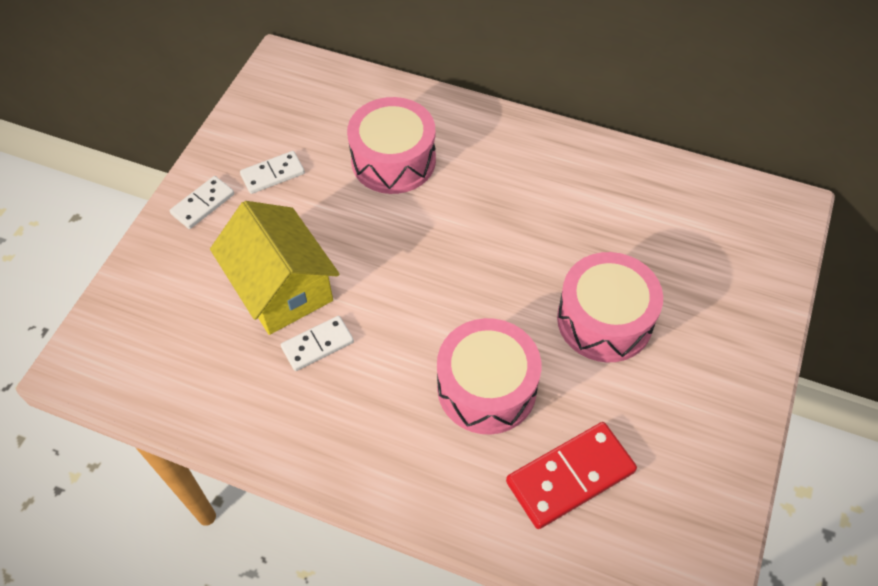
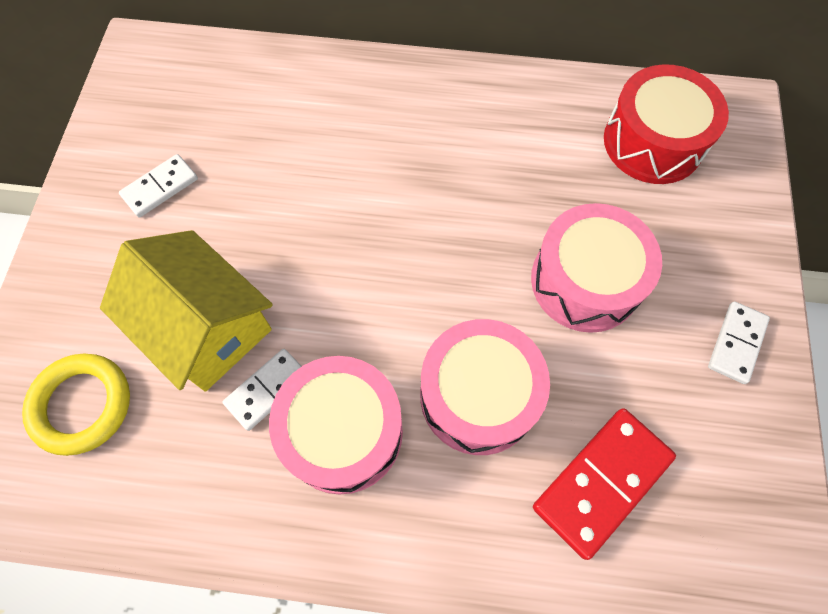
camera: 15 degrees left, 10 degrees up
(172, 323) = (82, 405): none -> yellow ring
(203, 204) = (84, 243): white domino -> white domino (736, 343)
(393, 160) = (298, 141): pink drum -> pink drum (343, 432)
(700, 221) = (653, 142): none -> red drum

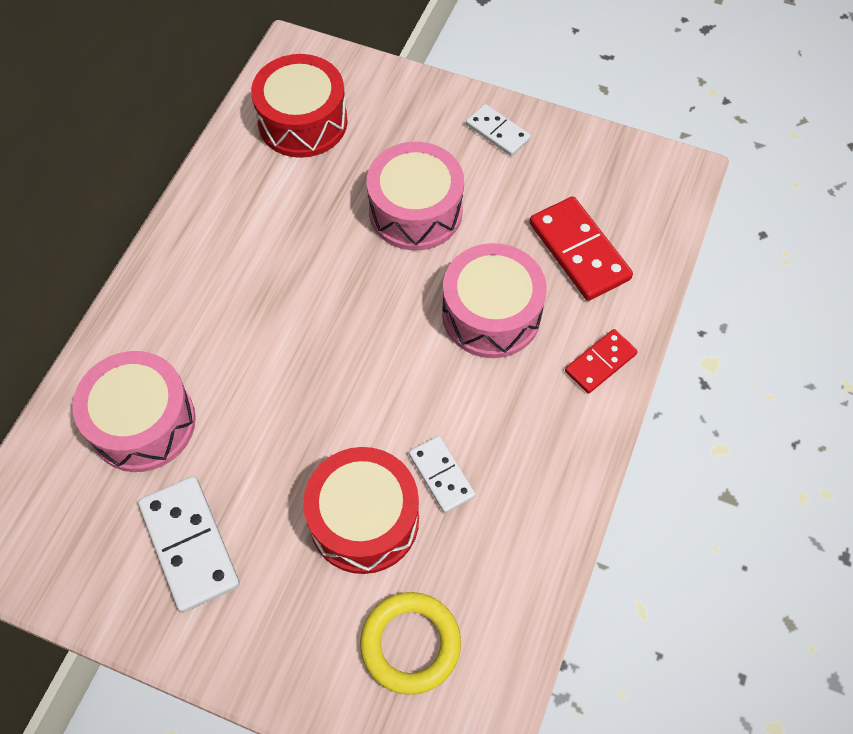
camera: 75 degrees left, 5 degrees down
(160, 187) = (189, 545): white domino -> white domino, size x1.65
(206, 327) = (364, 520): yellow house -> red drum
(343, 432) = (495, 421): pink drum -> pink drum (143, 423)
(451, 542) = (600, 362): none -> red domino

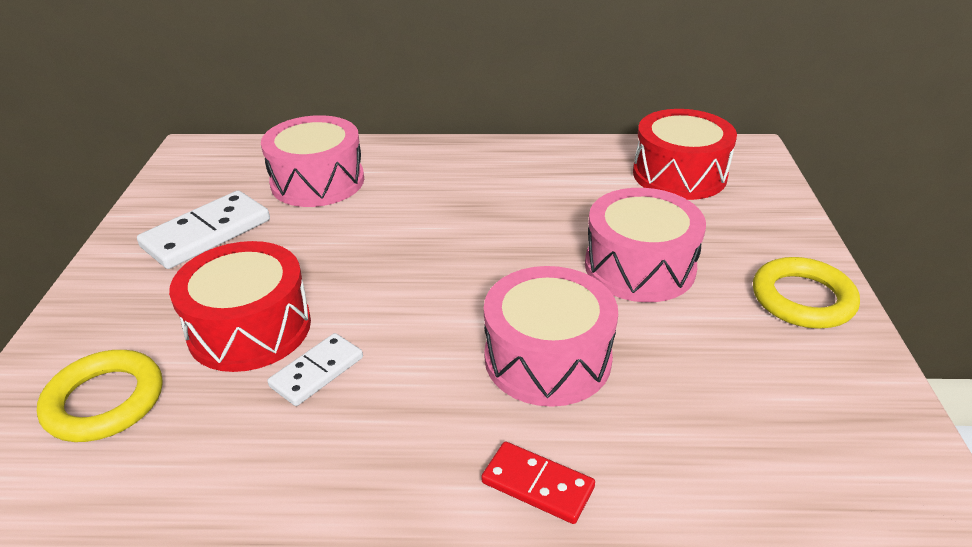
camera: 70 degrees right, 25 degrees down
(497, 132) = (802, 299): white domino -> yellow ring
(579, 251) = (697, 417): red domino -> none

